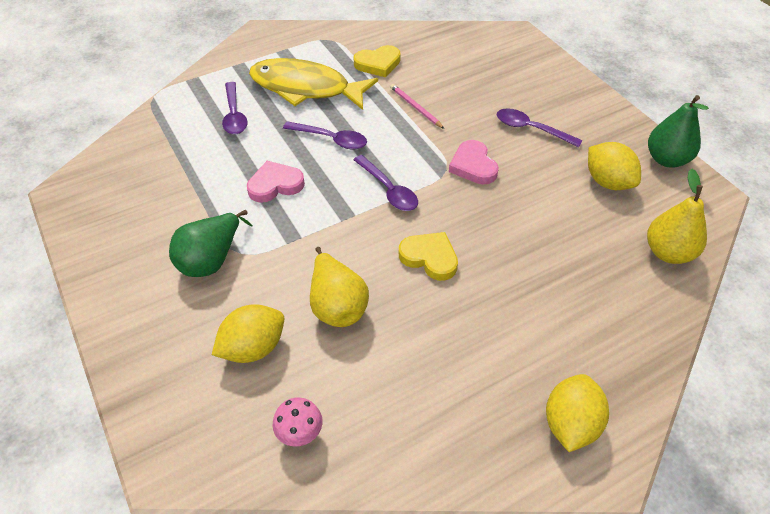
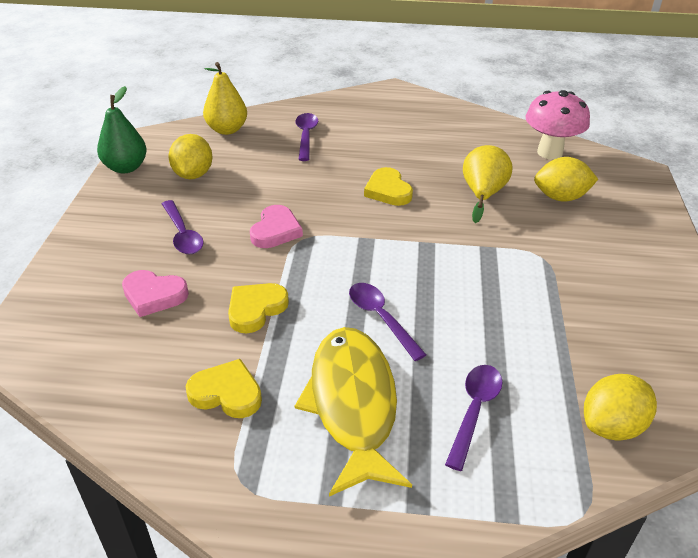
camera: 145 degrees left, 10 degrees down
(211, 259) = (571, 262): green pear -> none
(275, 185) = (475, 299): pink heart -> pink heart (154, 295)
(300, 435) = (549, 152): pink mushroom -> pink mushroom, size x1.87
(306, 88) = (353, 404): yellow fish -> yellow fish turned 150 degrees counterclockwise
(388, 190) = (371, 246): purple spoon -> purple spoon (306, 136)
(415, 107) = (256, 309): pink pencil -> yellow heart
(570, 424) = (391, 104): yellow lemon -> yellow lemon (611, 426)

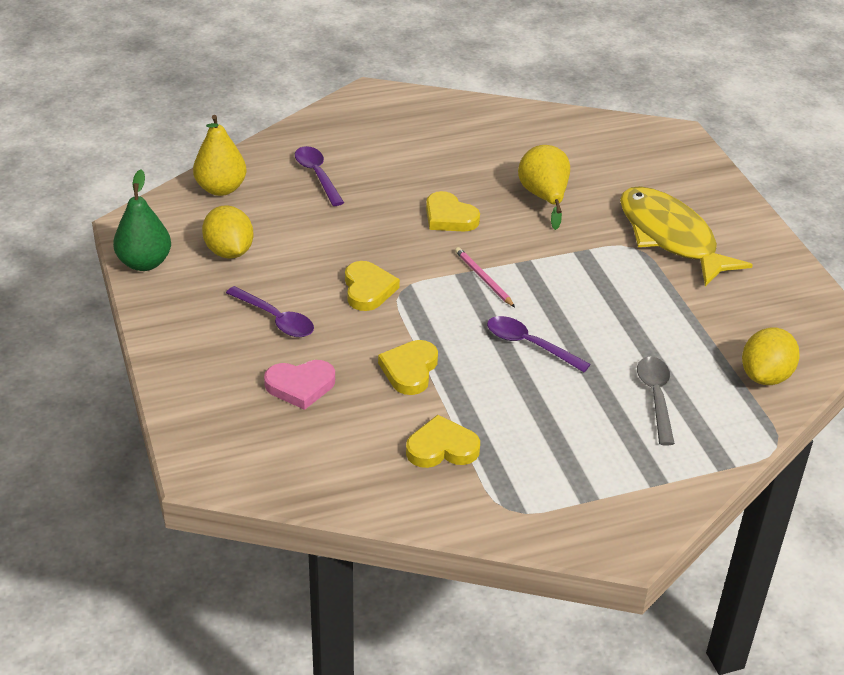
camera: 25 degrees left, 0 degrees up
(275, 231) = (368, 289): pink heart -> yellow heart
(353, 404) = (555, 423): yellow fish -> yellow fish (670, 237)
(380, 247) = (483, 278): none -> pink pencil
(474, 411) = (656, 397): purple spoon -> grey spoon
(549, 152) = (581, 134): pink mushroom -> none
(560, 197) = (619, 182): yellow lemon -> none

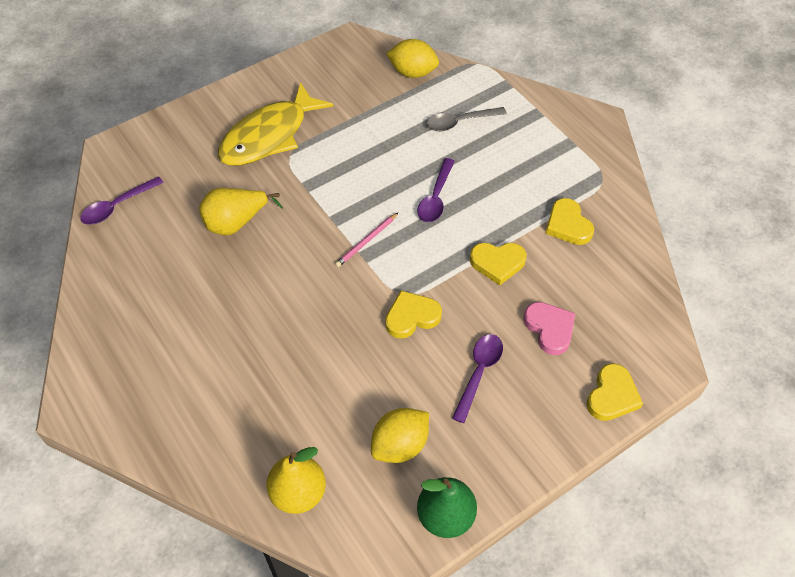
camera: 105 degrees left, 15 degrees up
(317, 175) = (249, 410): purple spoon -> purple spoon (117, 206)
(449, 217) = (287, 284): yellow heart -> yellow heart (612, 396)

